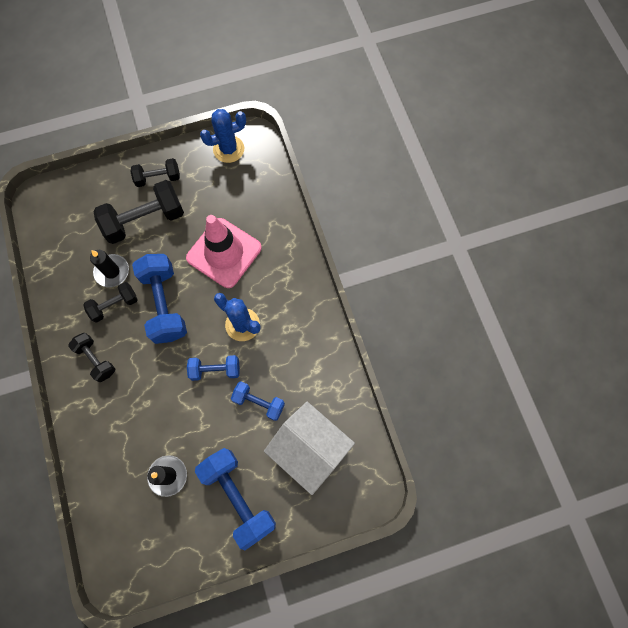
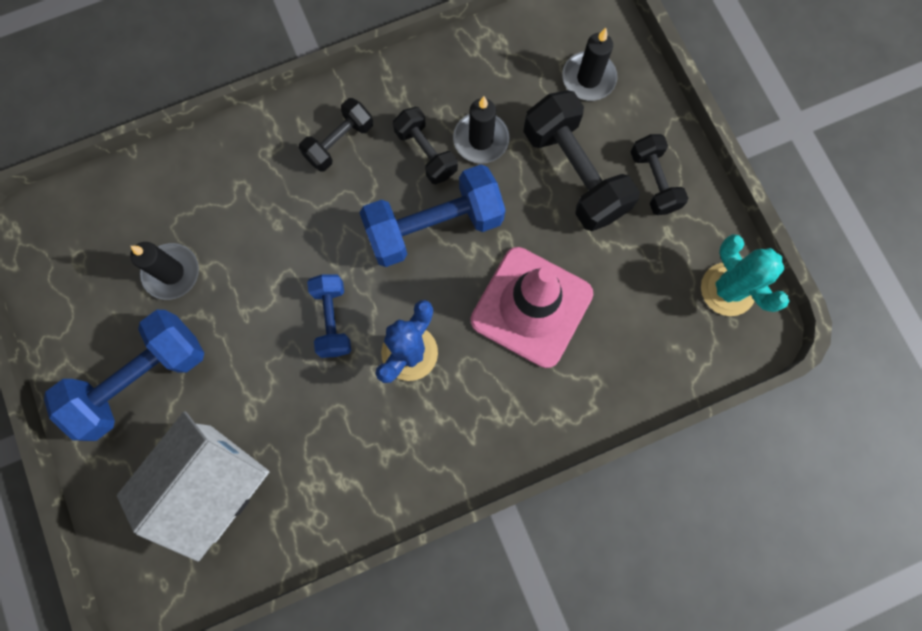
camera: 85 degrees right, 5 degrees up
(84, 205) = (588, 78): none -> black candle
(228, 149) = (727, 289): blue cactus -> turquoise cactus
(259, 402) = (284, 394): blue dumbbell -> none

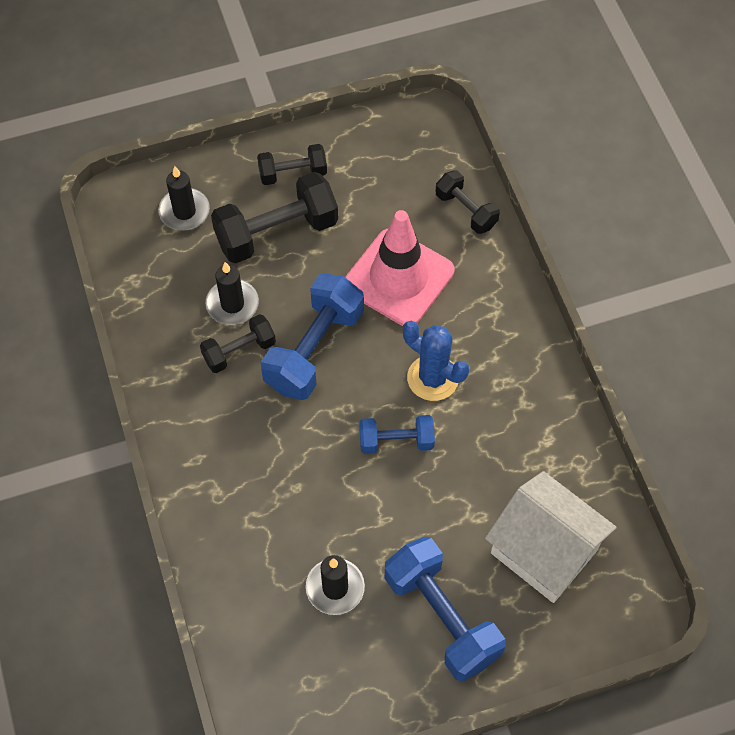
camera: 85 degrees left, 15 degrees down
(339, 142) = (217, 427): black dumbbell -> black dumbbell (466, 210)
(434, 227) = (314, 349): blue dumbbell -> blue dumbbell turned 45 degrees clockwise
(727, 289) = (396, 133): turquoise cactus -> none

